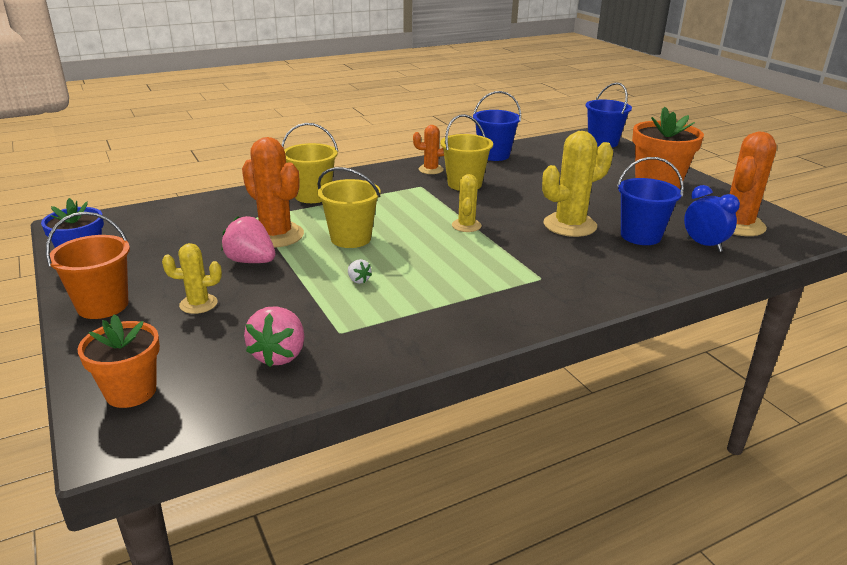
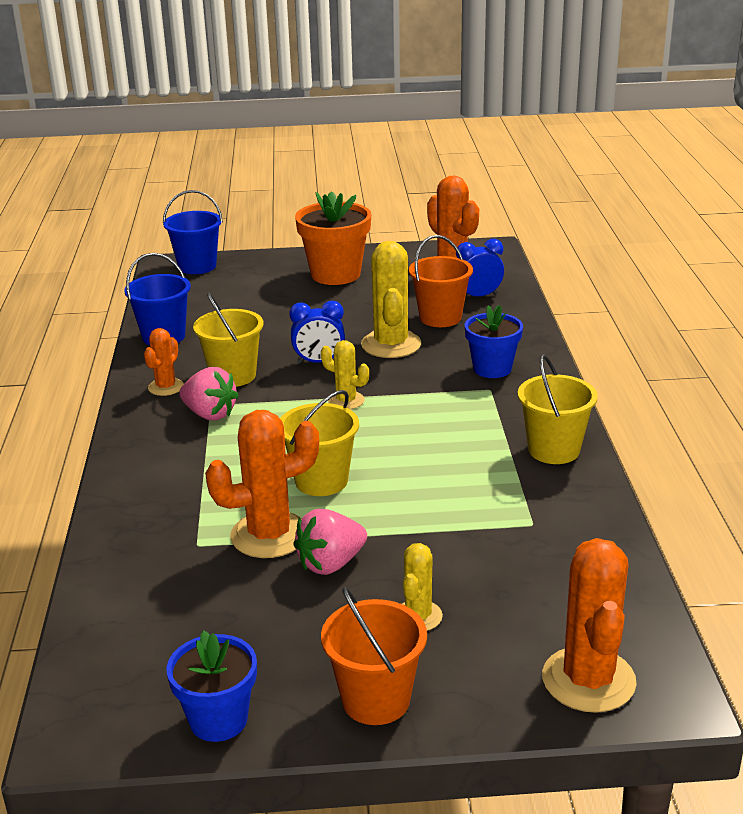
camera: 65 degrees left, 0 degrees up
(131, 392) = (588, 680): orange flower pot -> orange cactus
(279, 355) = (559, 569): pink strawberry -> pink strawberry (210, 414)
(312, 196) = (167, 489): yellow bucket -> yellow bucket (553, 450)
(358, 280) = (429, 494): white strawberry -> none
(512, 206) = (319, 362): none -> blue clock
(578, 273) = (492, 369): none -> blue flower pot
(640, 236) = (440, 318): blue bucket -> orange bucket

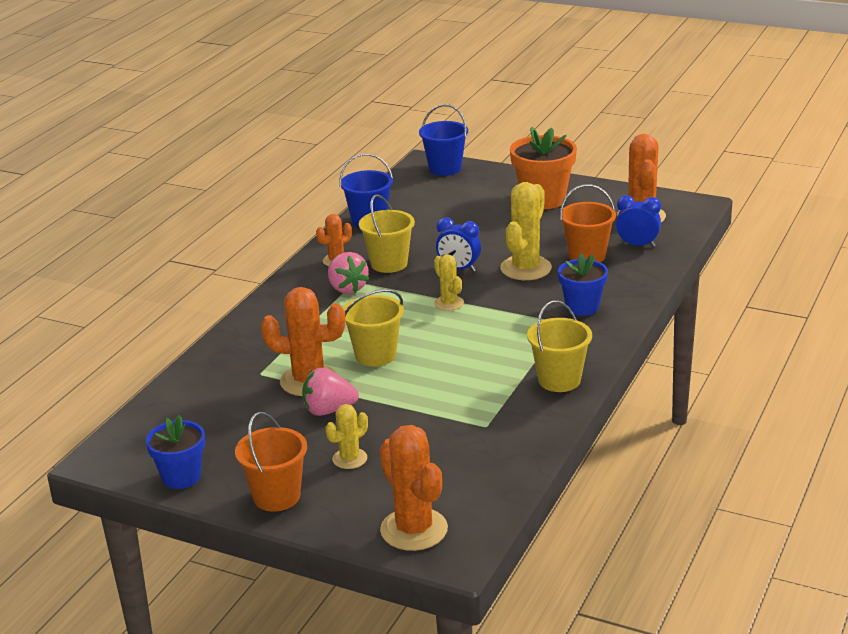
camera: 30 degrees right, 0 degrees up
(588, 680) = (414, 529): orange cactus -> orange cactus turned 60 degrees counterclockwise

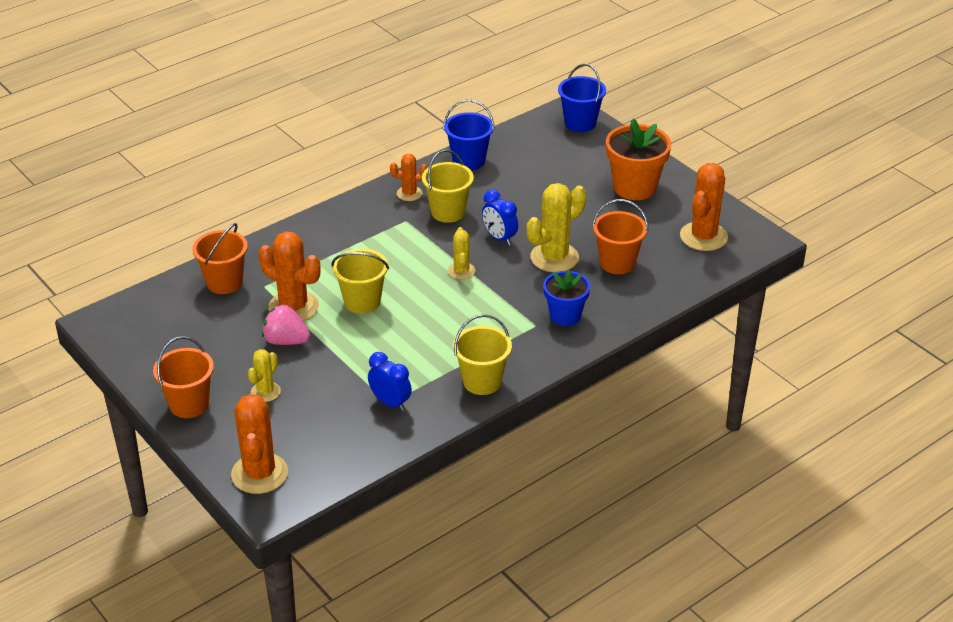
camera: 25 degrees right, 10 degrees up
(181, 477) = (139, 360): blue flower pot -> none
(214, 383) = (224, 282): none -> orange bucket
(347, 288) = (395, 226): pink strawberry -> none
(350, 459) = (265, 392): yellow cactus -> yellow cactus turned 45 degrees counterclockwise
(637, 245) = (671, 267): blue clock -> blue clock (390, 403)

